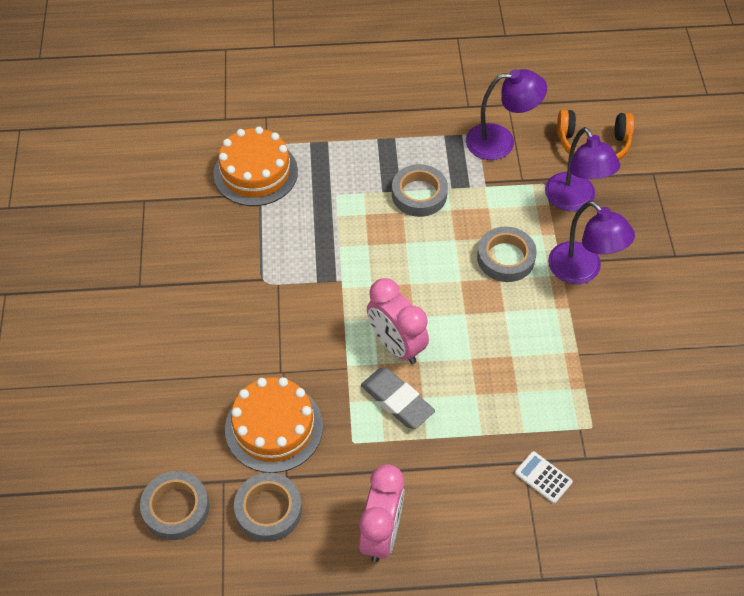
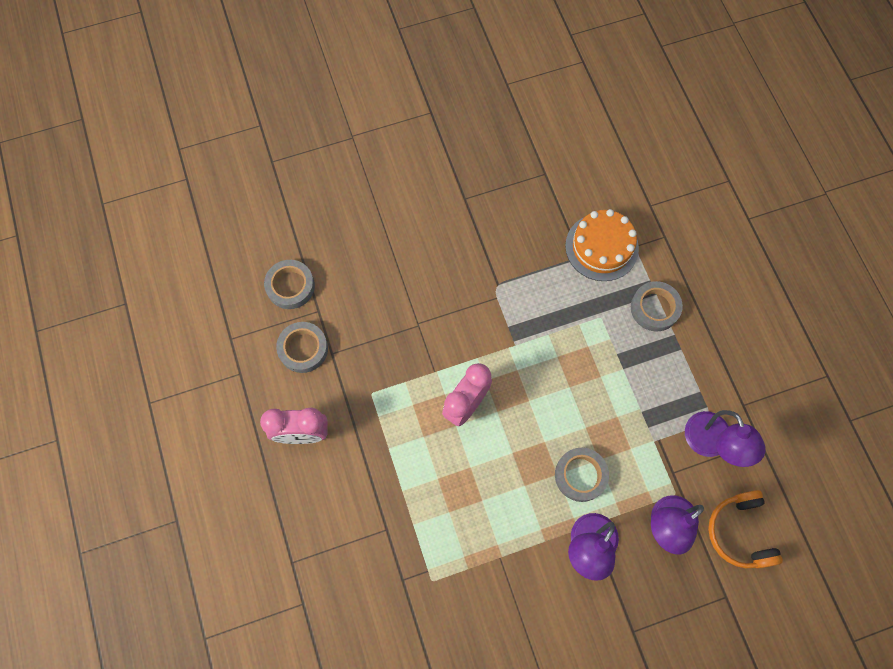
camera: 75 degrees right, 15 degrees up
(274, 427) = (369, 333): orange cake -> none
(397, 401) = (415, 417): grey eraser -> none
(419, 194) = (624, 385): grey tape -> grey tape (654, 308)
(543, 477) = (376, 548): white calculator -> none

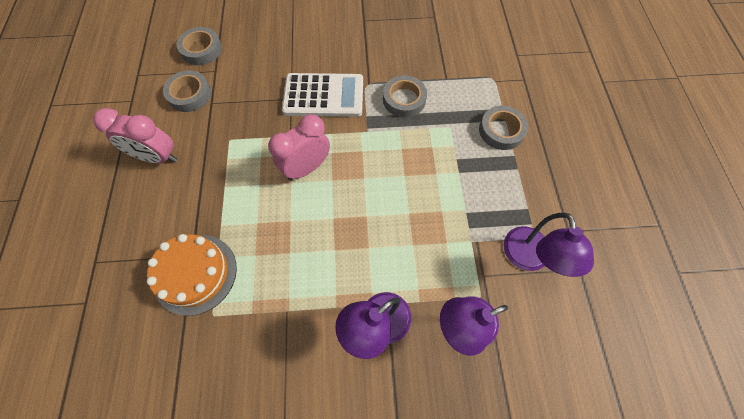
camera: 15 degrees right, 5 degrees down
(453, 313) = (323, 96): none -> white calculator
(580, 475) = (391, 254): grey tape -> grey tape (404, 99)
(601, 247) = (466, 75): orange cake -> orange cake (195, 274)
(739, 532) = (540, 354): orange headphones -> none

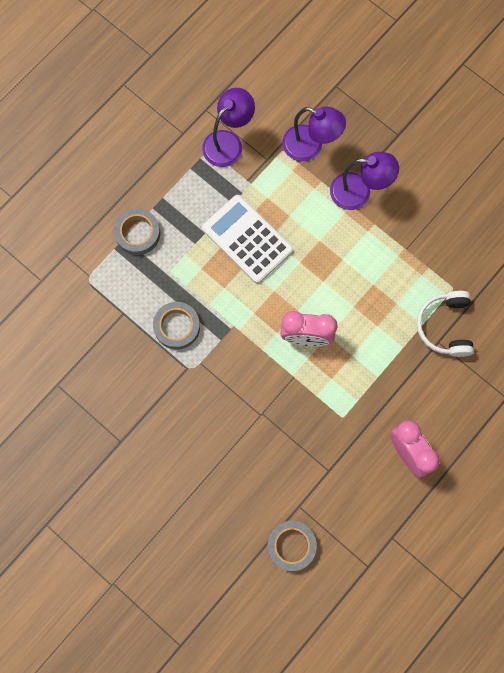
camera: 135 degrees left, 10 degrees up
(190, 94) = (339, 497): grey tape -> none
(195, 274) = (445, 326): orange cake -> white headphones
(323, 96) = (234, 391): white calculator -> white calculator (247, 239)

